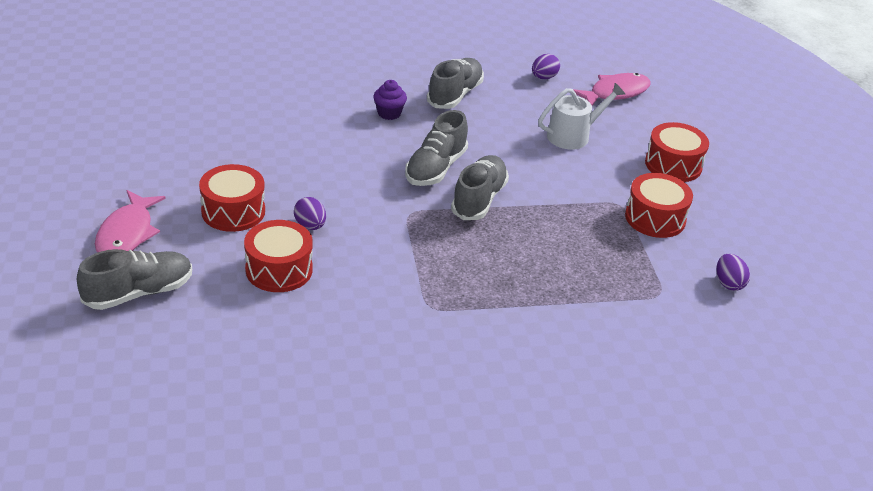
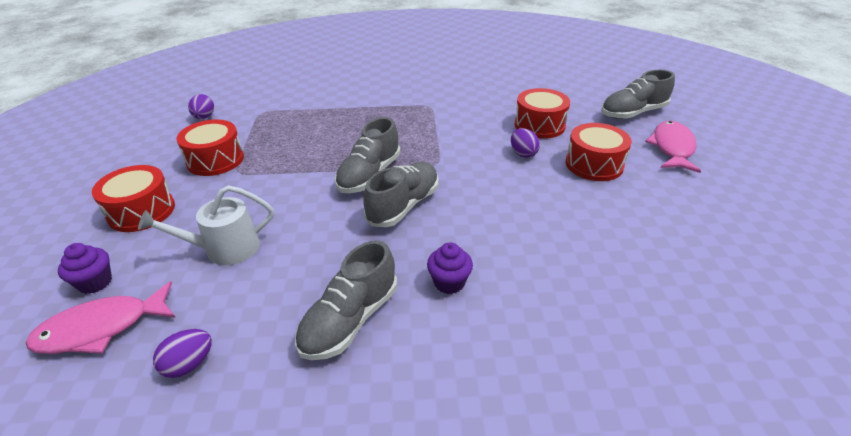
camera: 170 degrees left, 0 degrees up
(649, 116) = (95, 282): none -> purple cupcake

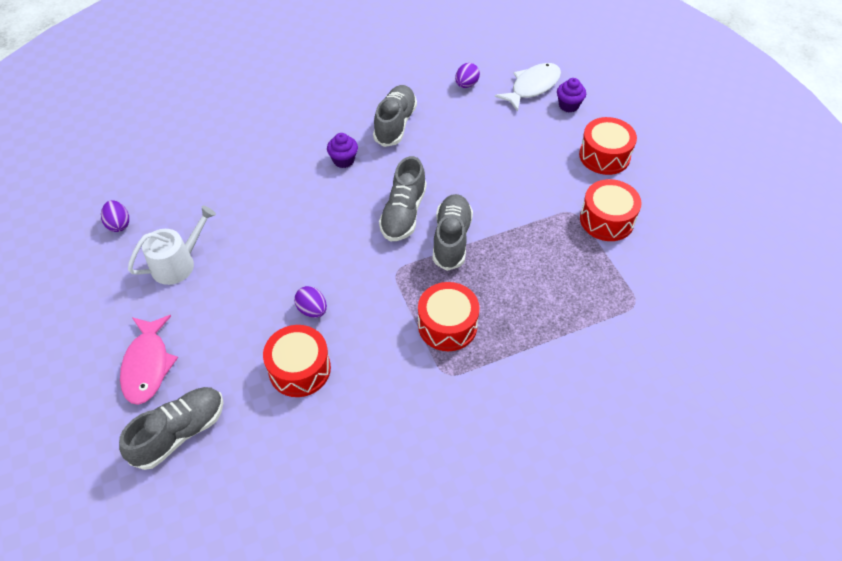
camera: 160 degrees right, 15 degrees up
(101, 328) = (532, 87): pink fish -> white fish
(204, 117) = (688, 276): purple egg -> purple egg (119, 224)
(225, 249) = (510, 145): white watering can -> white watering can (178, 263)
(594, 164) = (237, 312): red drum -> red drum (447, 325)

